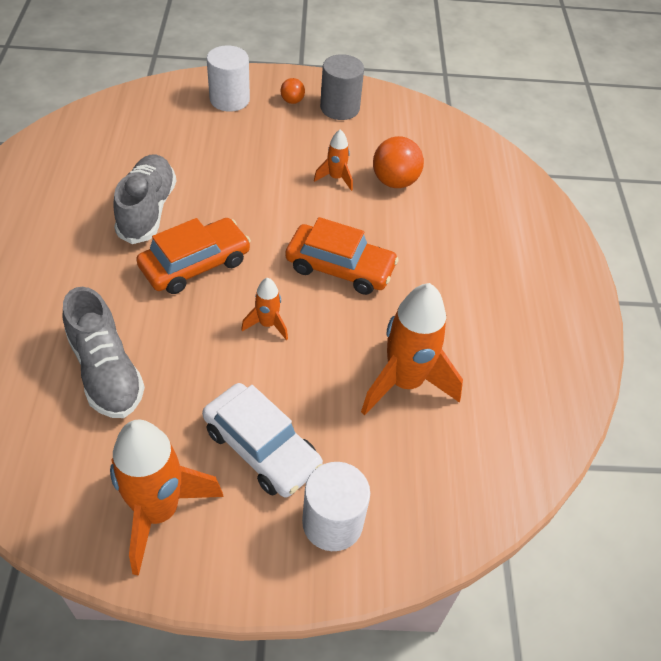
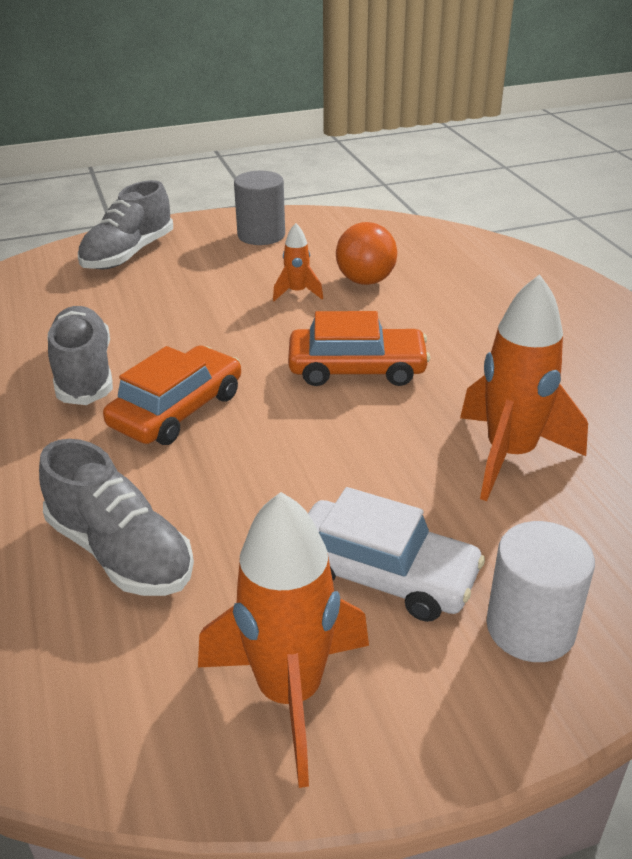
camera: 15 degrees left, 15 degrees down
(229, 99) = (128, 254): white cylinder -> grey shoe
(267, 324) = (306, 444): orange rocket -> none
(292, 101) = (203, 240): orange ball -> none

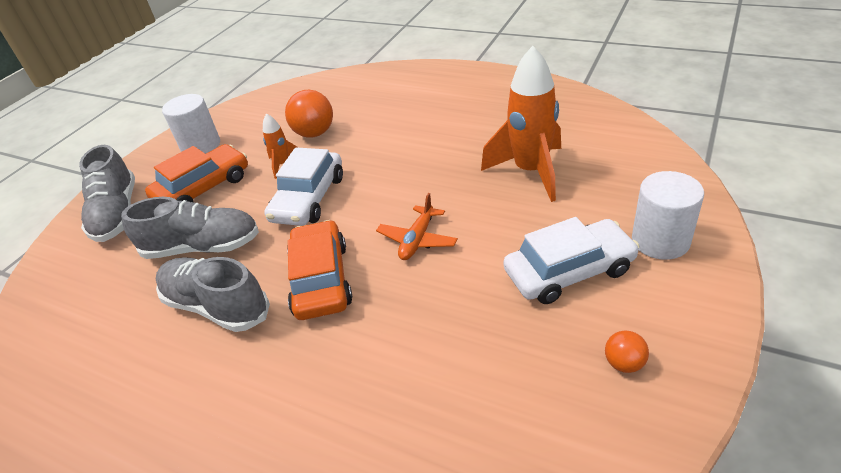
camera: 40 degrees left, 5 degrees up
(121, 552) = (425, 381): grey shoe -> grey shoe (203, 247)
(261, 235) = (201, 146): grey cylinder -> white cylinder
(271, 336) = (308, 198): none -> white car
(290, 693) = (624, 363): orange rocket -> orange ball
(299, 437) = (417, 240): none -> orange plane
(357, 369) = (389, 183): orange car -> orange car (203, 188)

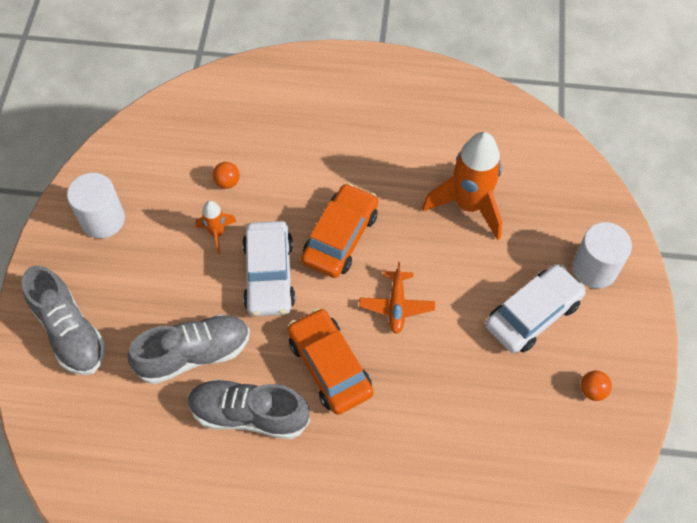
camera: 25 degrees left, 20 degrees up
(203, 188) = (146, 280): orange car -> orange car (340, 237)
(314, 133) = (227, 182): orange ball -> orange ball, size x0.54

